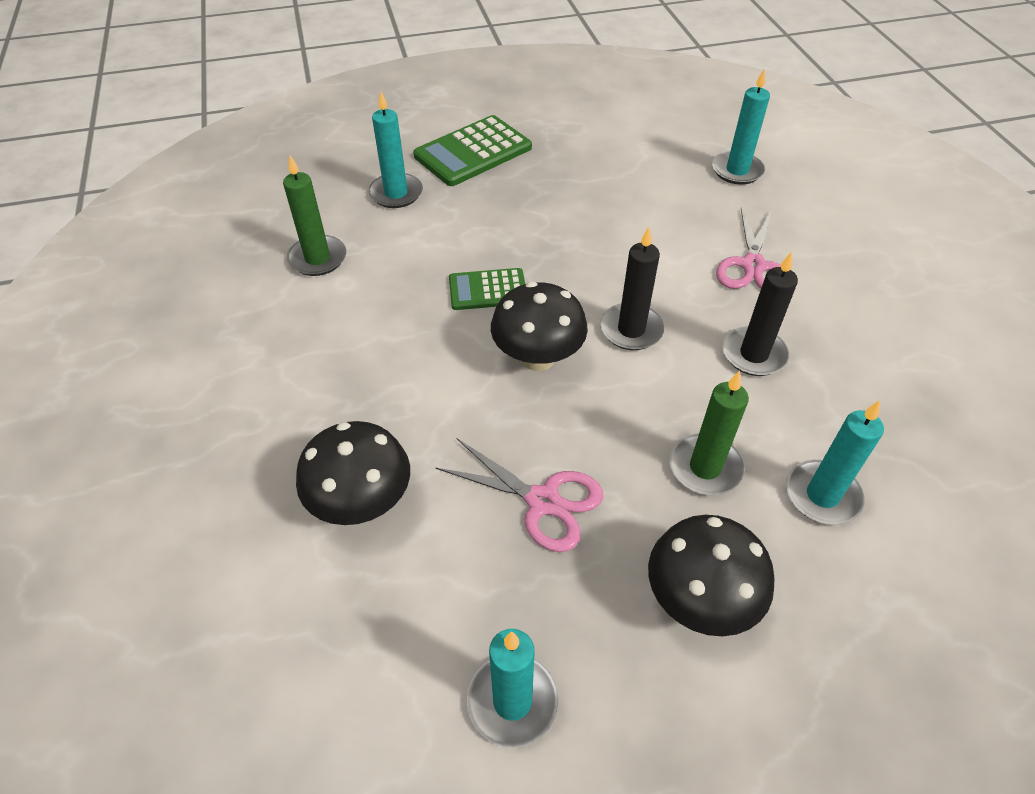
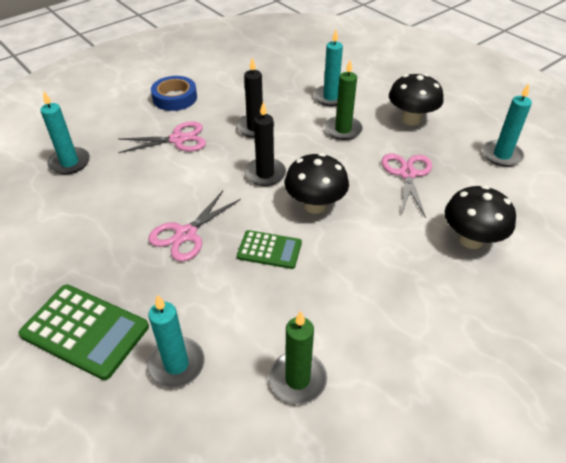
camera: 115 degrees left, 5 degrees down
(487, 290) = (269, 250): green calculator -> green calculator turned 45 degrees counterclockwise
(556, 233) = (186, 234): none -> pink scissors
(873, 286) = (175, 98): none -> blue tape

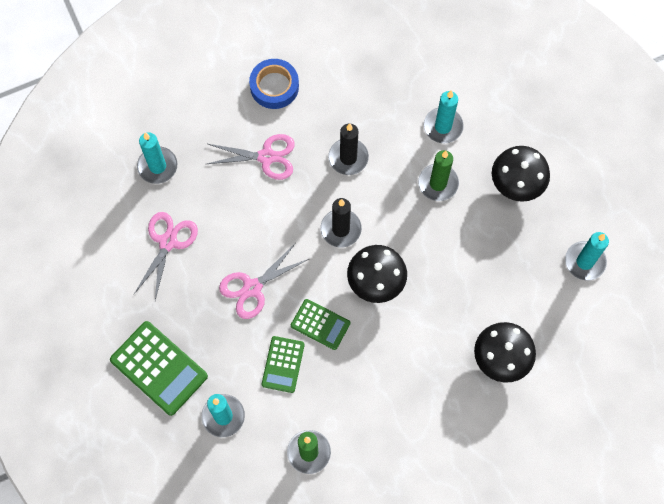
camera: 15 degrees right, 25 degrees up
(238, 294) = (283, 364): none -> green calculator
(407, 174) = (478, 264): pink scissors -> pink scissors (168, 242)

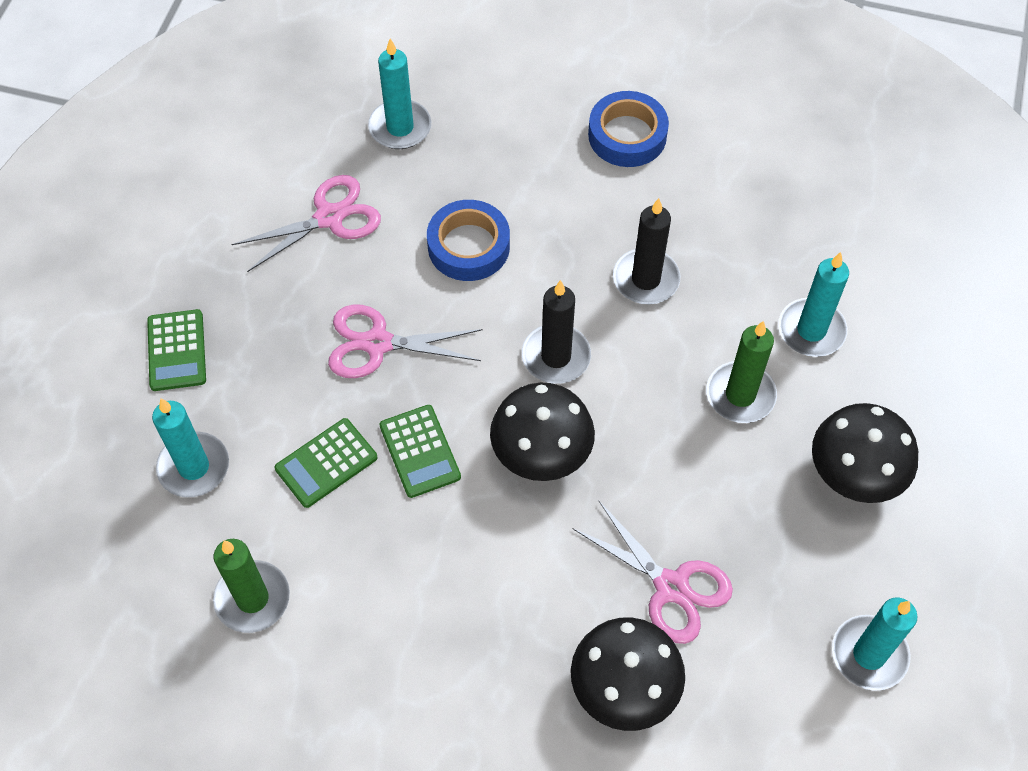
camera: 40 degrees right, 10 degrees down
(159, 368) = (176, 350): green calculator -> green calculator, size x0.61
(250, 204) = (468, 246): none -> blue tape
(266, 157) = (541, 206): pink scissors -> pink scissors (671, 587)

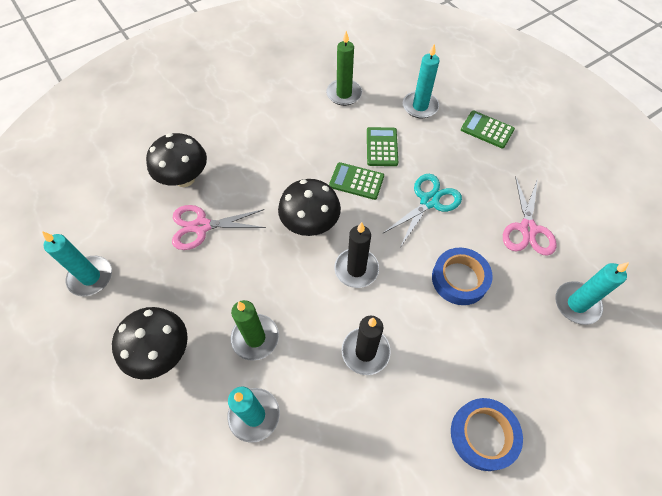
camera: 130 degrees right, 0 degrees up
(378, 343) = (429, 201): pink scissors -> turquoise scissors

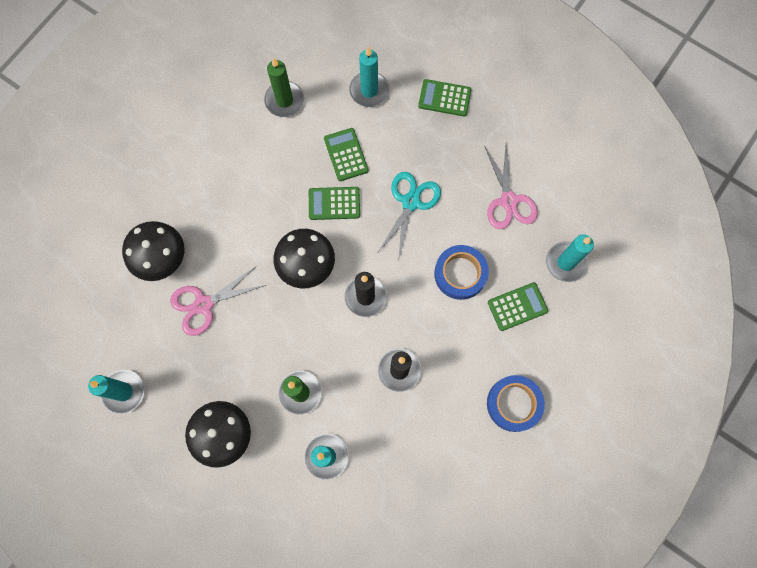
camera: 20 degrees left, 15 degrees up
(513, 331) = (517, 306): none -> green calculator

